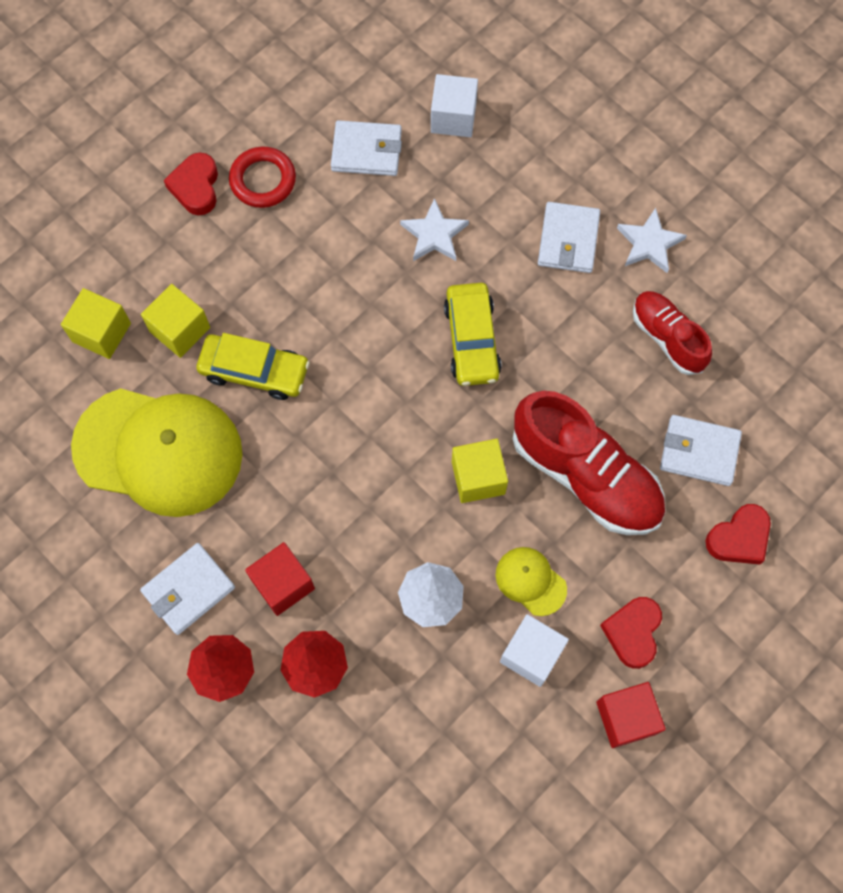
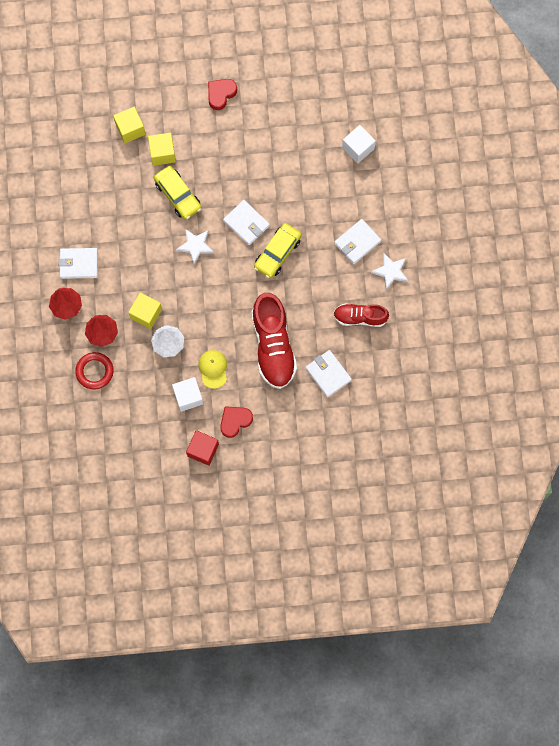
camera: 40 degrees right, 5 degrees up
(159, 451) = (112, 198): yellow cap -> none
(263, 180) = (251, 113): red ring -> red ring (94, 371)
(283, 584) = (116, 291): red cube -> none
(366, 151) = (307, 134): white wallet -> white wallet (246, 223)
(434, 234) = (302, 195): white star -> white star (195, 246)
(478, 477) = (229, 311): yellow cube -> yellow cube (146, 314)
(667, 337) = (360, 317): red shoe -> red shoe turned 90 degrees counterclockwise
(739, 538) = (311, 420): red heart -> none

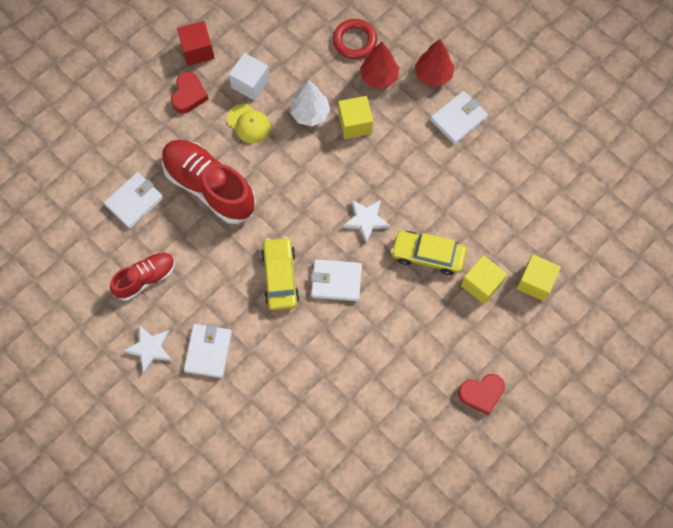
camera: 140 degrees right, 5 degrees down
(221, 94) = (481, 394): red heart -> red heart turned 75 degrees clockwise
(328, 374) = (134, 201): white wallet -> white wallet turned 60 degrees counterclockwise
(358, 148) = (289, 454): white cube -> none

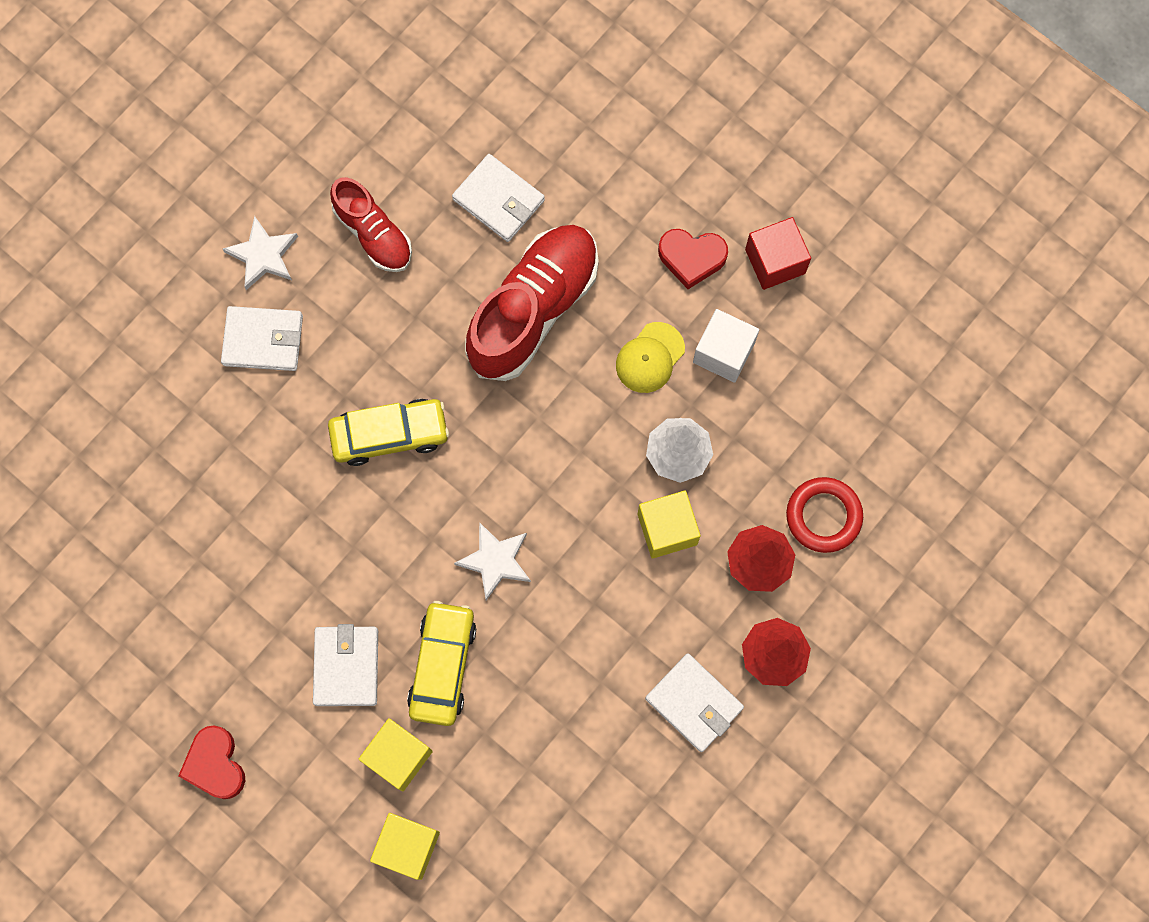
camera: 85 degrees right, 5 degrees up
(336, 281) = (388, 522): white wallet -> white wallet (346, 666)

